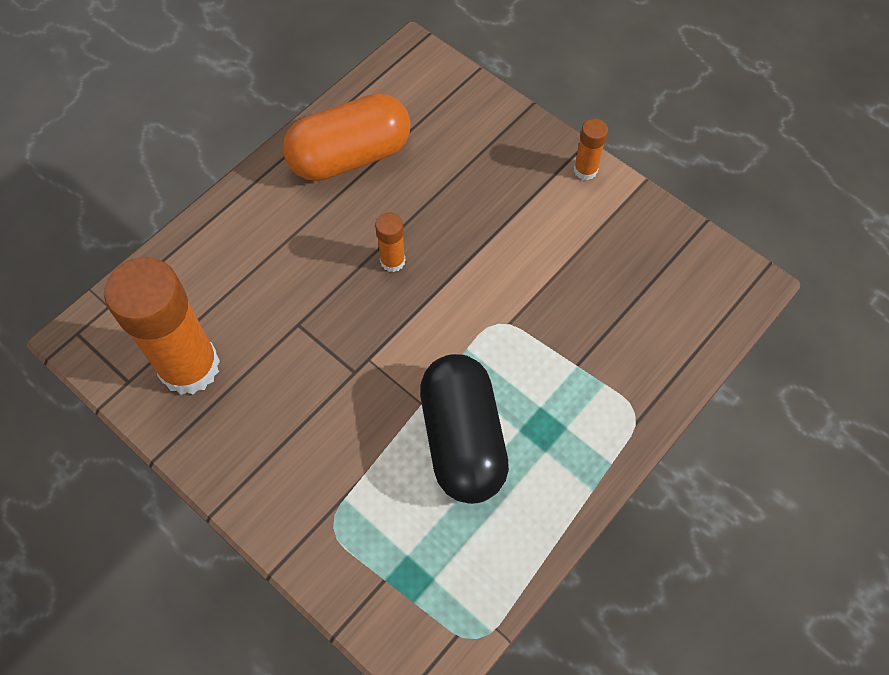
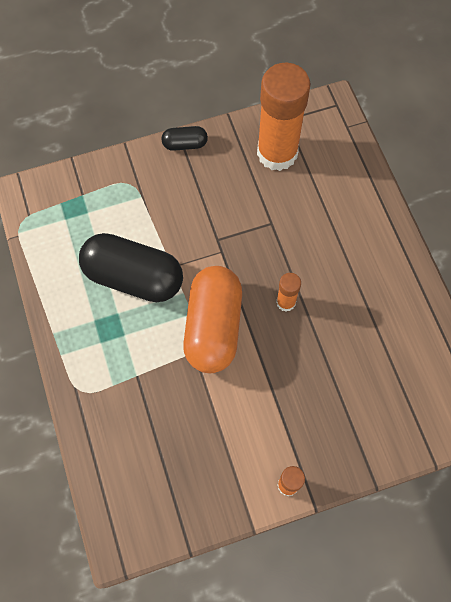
camera: 120 degrees right, 5 degrees up
(232, 488) = (185, 144): none -> black capsule
(350, 156) = (393, 319): orange capsule -> orange capsule (213, 327)

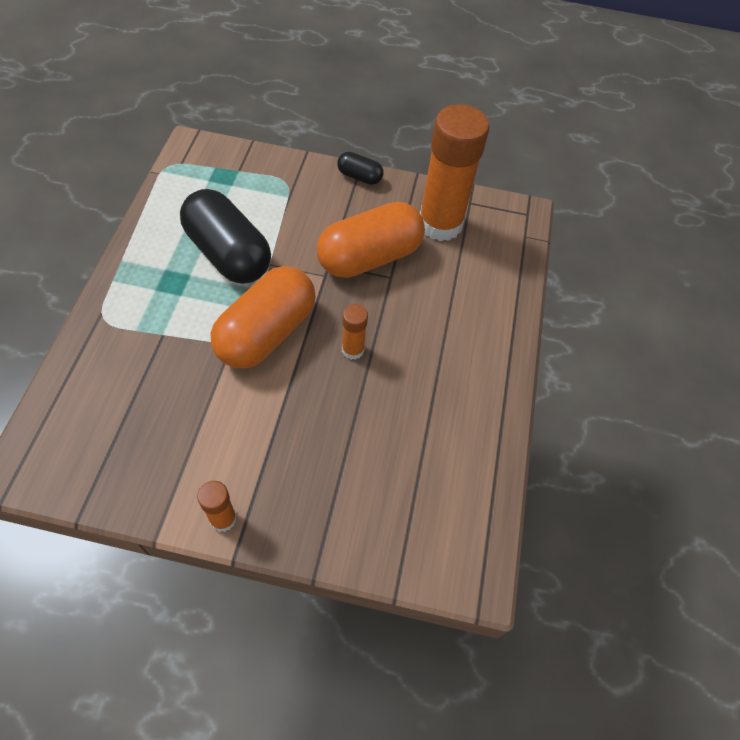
camera: 25 degrees right, 10 degrees down
(244, 215) = (369, 257): none -> orange capsule

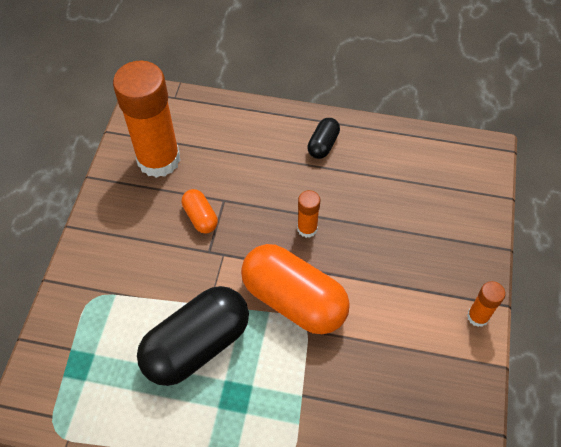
camera: 85 degrees left, 0 degrees up
(359, 177) = (90, 227): black capsule -> black capsule (323, 145)
(369, 257) = (200, 217): orange capsule -> orange capsule, size x0.47

